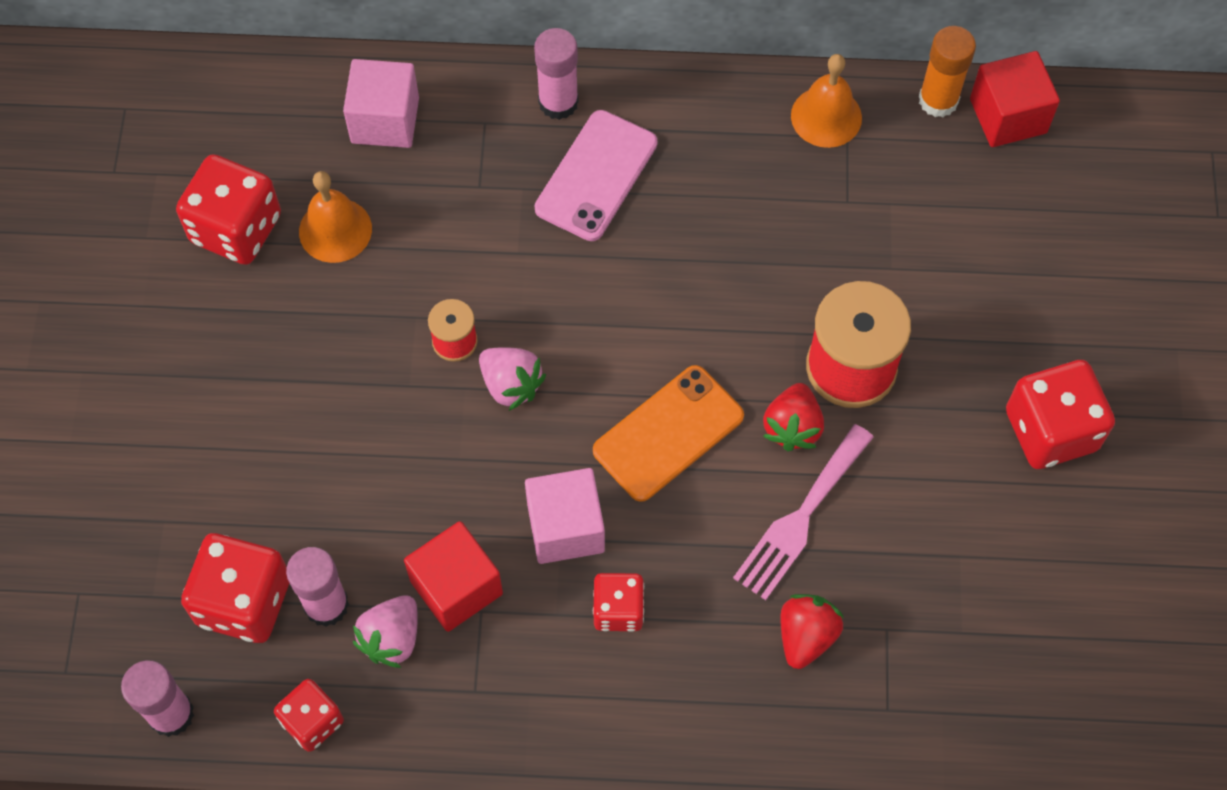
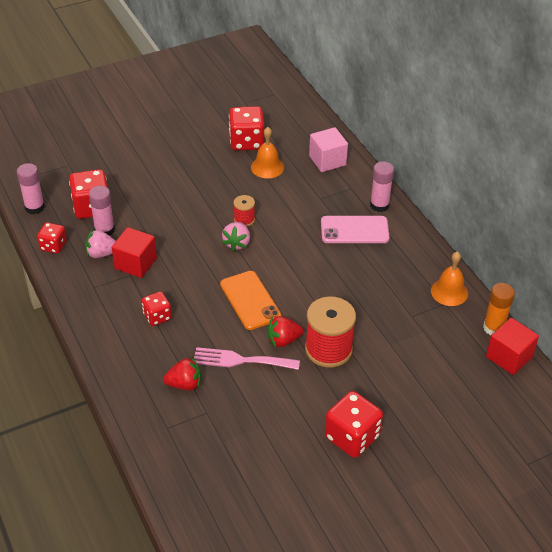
camera: 60 degrees right, 20 degrees down
(565, 527) = (184, 285): pink cube -> none
(668, 433) = (250, 300): orange phone -> orange phone turned 45 degrees clockwise

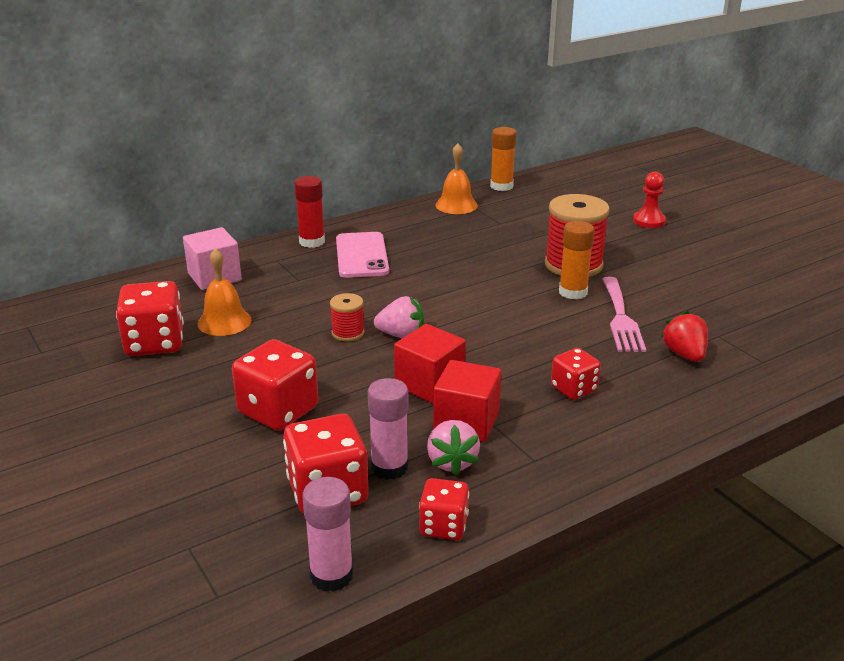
camera: 95 degrees left, 15 degrees down
(250, 300) = (512, 318): orange phone -> none
(283, 340) = (573, 292): red strawberry -> orange glue stick
(352, 437) = (690, 249): red dice -> red dice (278, 411)
(379, 205) = (312, 242): pink glue stick -> red glue stick
(414, 422) = (649, 221): none -> red pawn
(509, 357) = (538, 181): red cube -> red cube (429, 384)

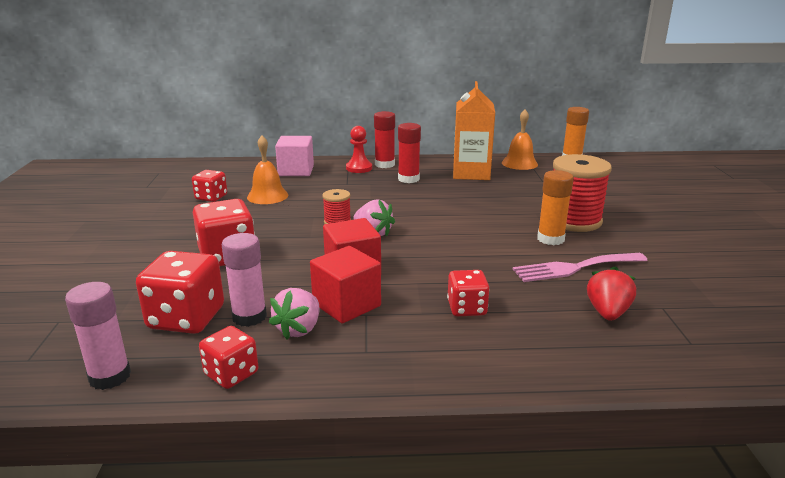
camera: 30 degrees right, 5 degrees down
(155, 343) = (211, 197): red dice -> red dice, size x0.60
(361, 255) = (408, 179): pink phone -> red glue stick
(420, 231) = (471, 173): none -> orange carton
(621, 318) = (574, 268): pink fork -> pink fork turned 45 degrees clockwise
(649, 221) = (684, 205): red pawn -> red pawn (359, 168)

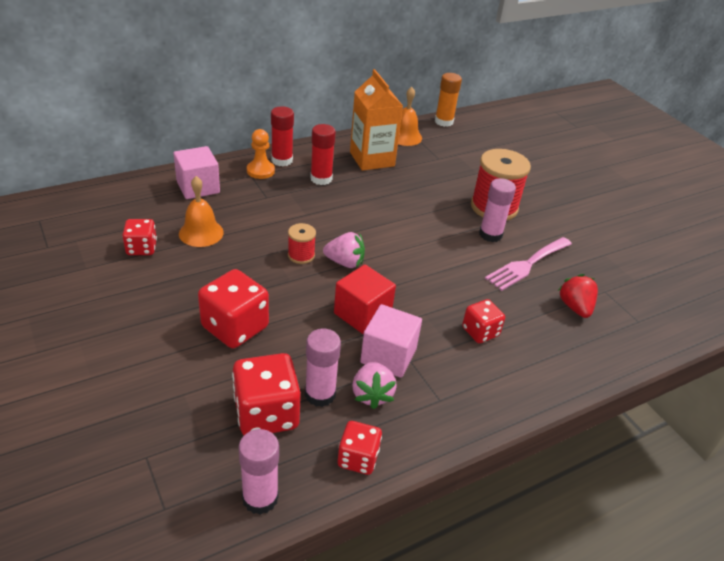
camera: 30 degrees left, 15 degrees up
(346, 305) = (388, 356): red cube -> pink cube
(359, 168) = (260, 171): red pawn -> orange pawn
(550, 239) = (490, 235): orange glue stick -> pink glue stick

